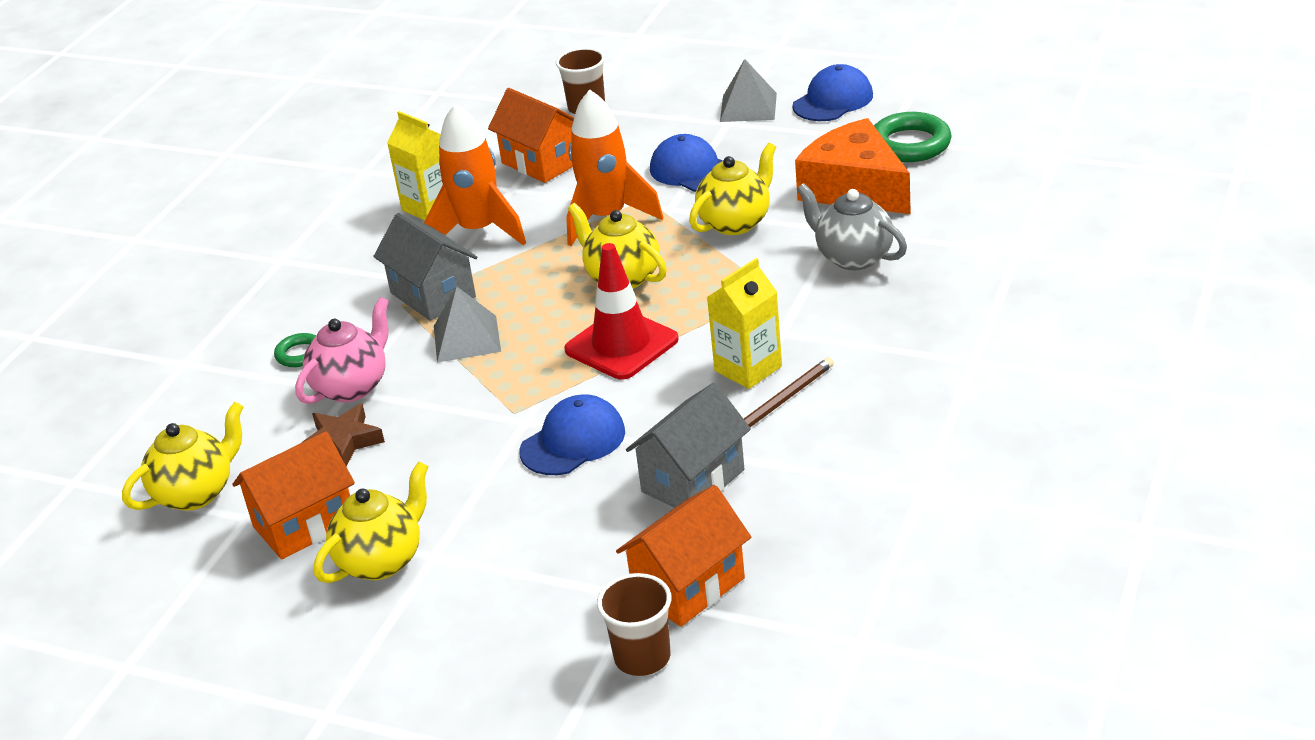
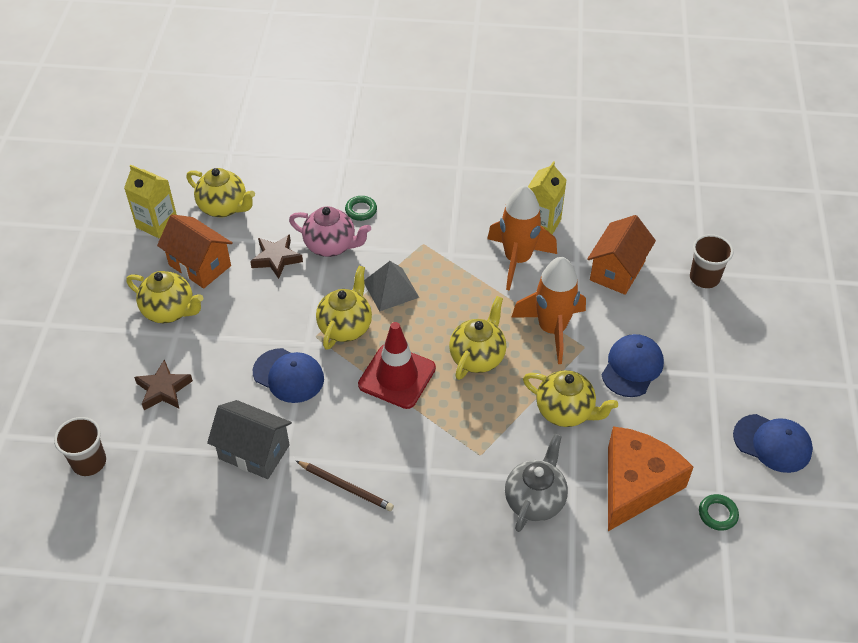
camera: 70 degrees right, 15 degrees up
(433, 295) = (436, 257): grey house -> none
(513, 383) = (345, 327): none -> yellow teapot
(537, 571) = (163, 389): none -> brown star
(688, 586) = (152, 472): orange house -> none
(748, 107) = (741, 384): grey pyramid -> none
(748, 368) = (380, 458): yellow carton -> yellow carton (157, 223)
(910, 144) = (717, 514): green ring -> green ring, size x0.55

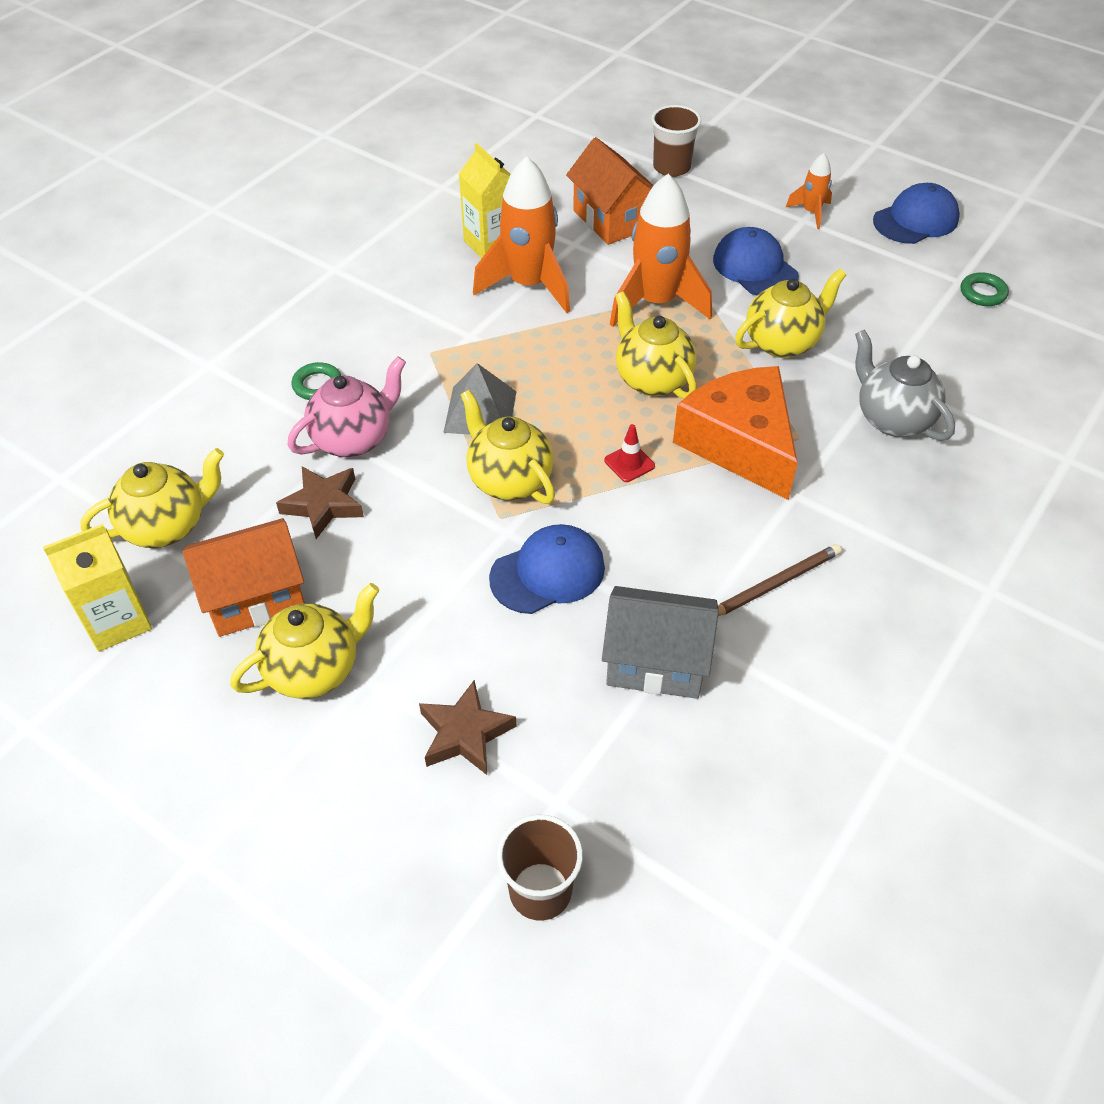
camera: 60 degrees left, 0 degrees up
(254, 452) = (656, 662): grey house -> grey house turned 45 degrees clockwise
(397, 376) = (629, 463): red traffic cone -> red traffic cone, size x0.43
(636, 484) = (914, 333): orange cheese -> orange cheese (740, 444)
(723, 376) = (811, 213): none -> orange rocket

